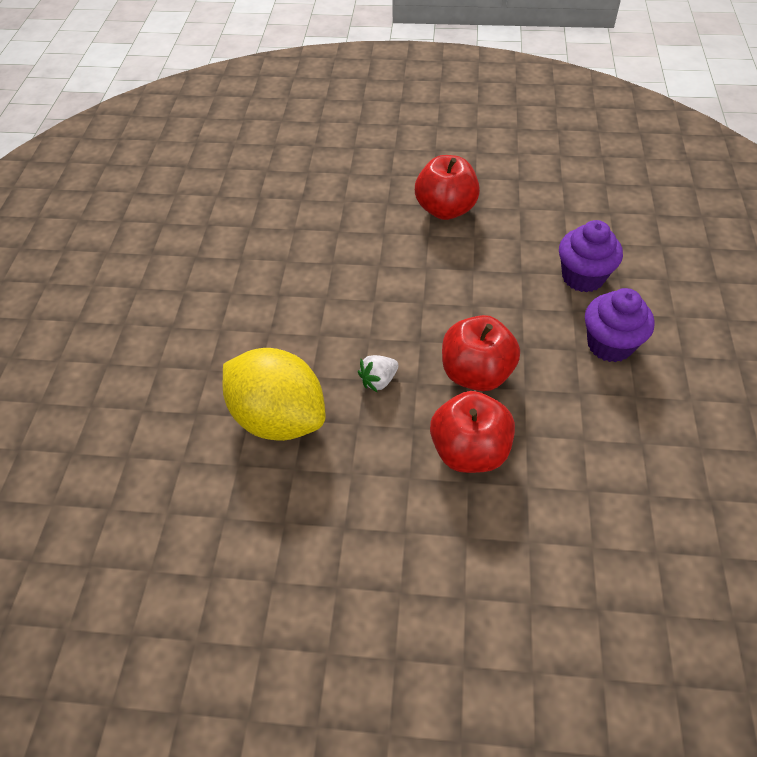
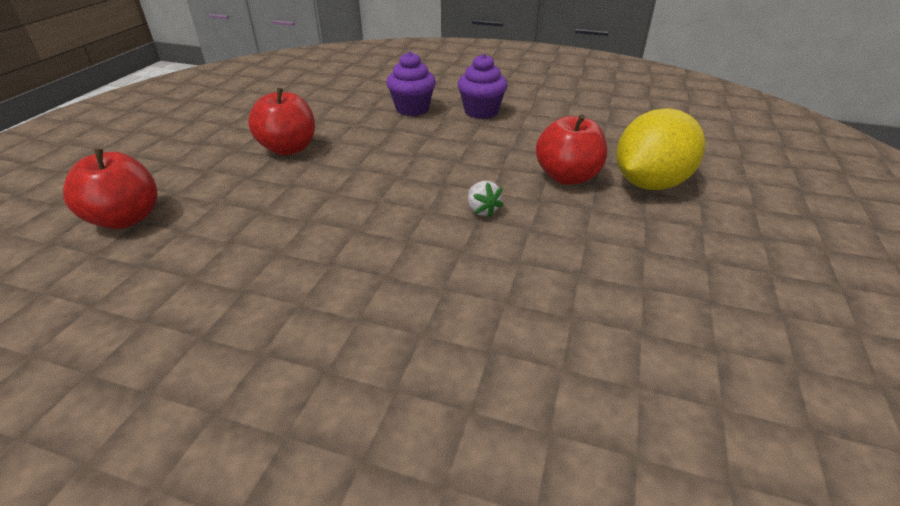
camera: 80 degrees left, 15 degrees down
(279, 417) = (512, 278): yellow lemon -> yellow lemon (649, 183)
(476, 373) = (490, 163): red apple -> red apple (126, 219)

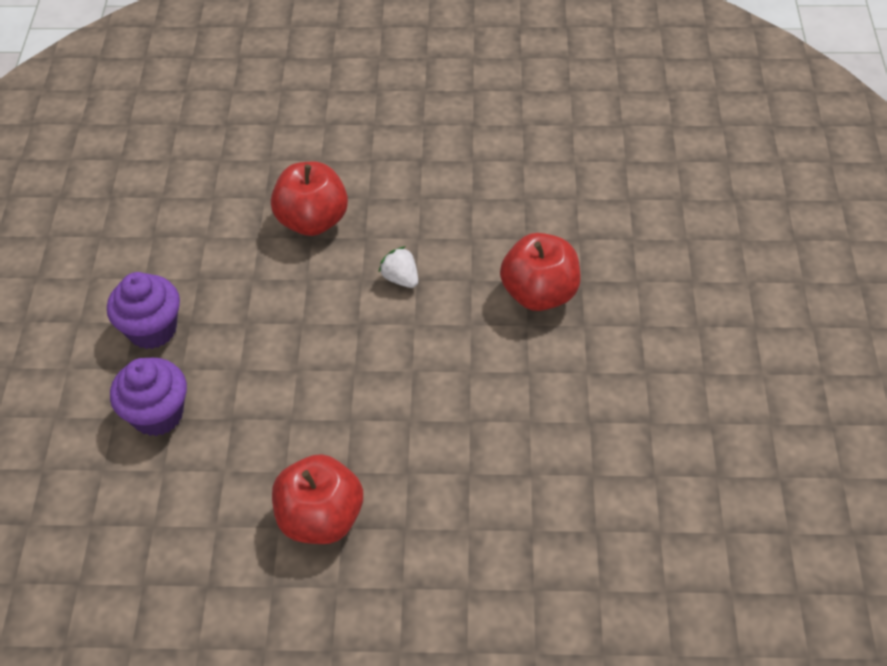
camera: 105 degrees left, 15 degrees up
(126, 219) = (534, 604): red apple -> red apple (539, 293)
(482, 210) = (400, 278): white strawberry -> white strawberry turned 90 degrees counterclockwise
(649, 183) = (307, 157): yellow lemon -> none

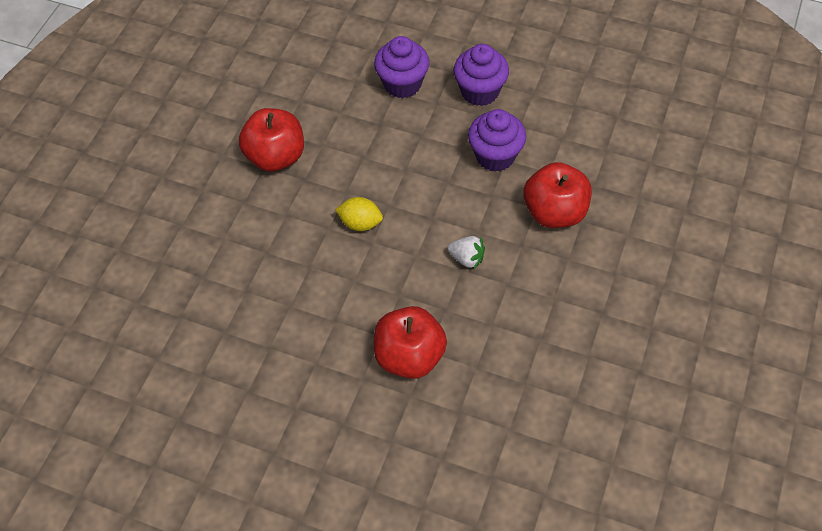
camera: 110 degrees right, 5 degrees up
(250, 289) = (495, 156): none -> purple cupcake
(391, 390) = (360, 223): none -> yellow lemon
(400, 278) = (467, 258): white strawberry -> white strawberry turned 45 degrees clockwise

